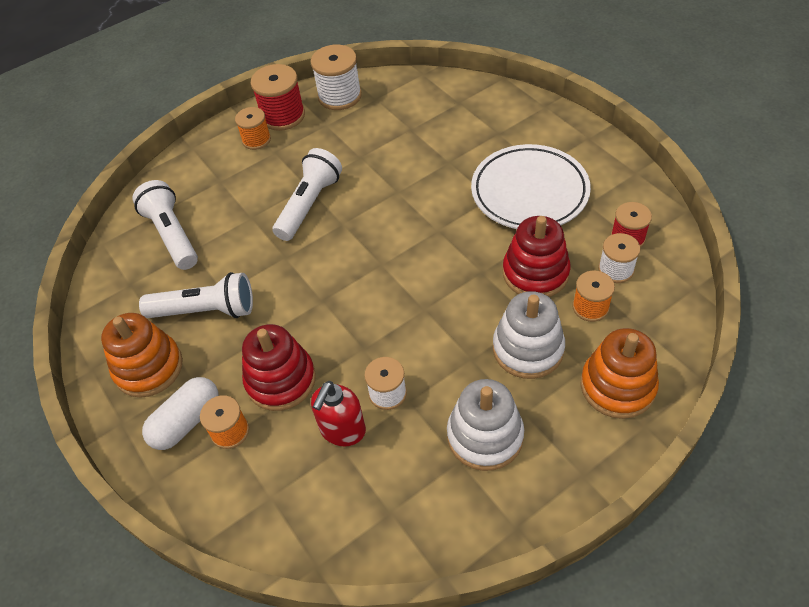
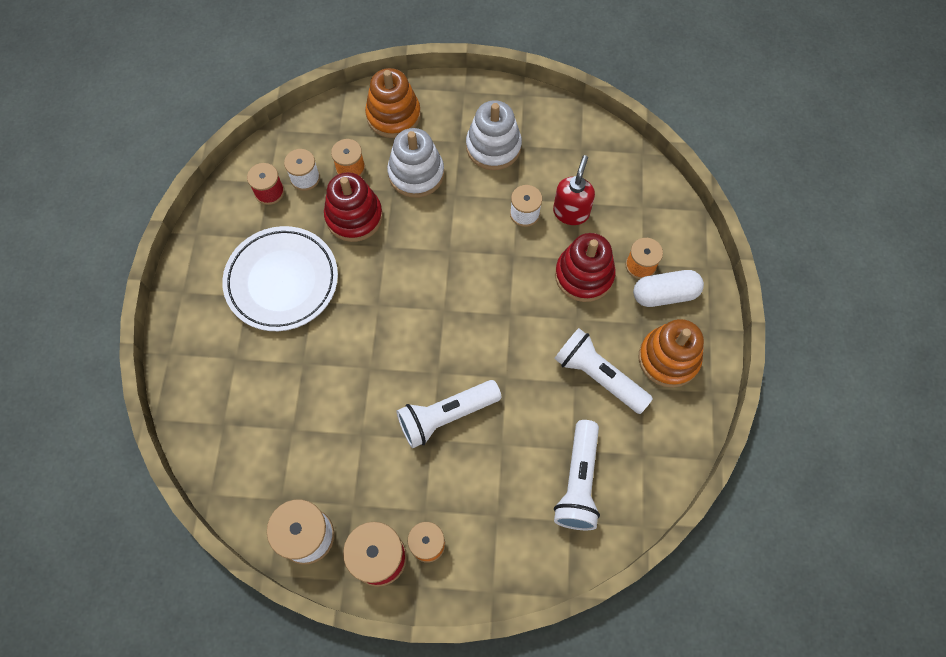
camera: 145 degrees left, 15 degrees up
(342, 430) = (571, 212): red soap dispenser -> red soap dispenser turned 45 degrees counterclockwise

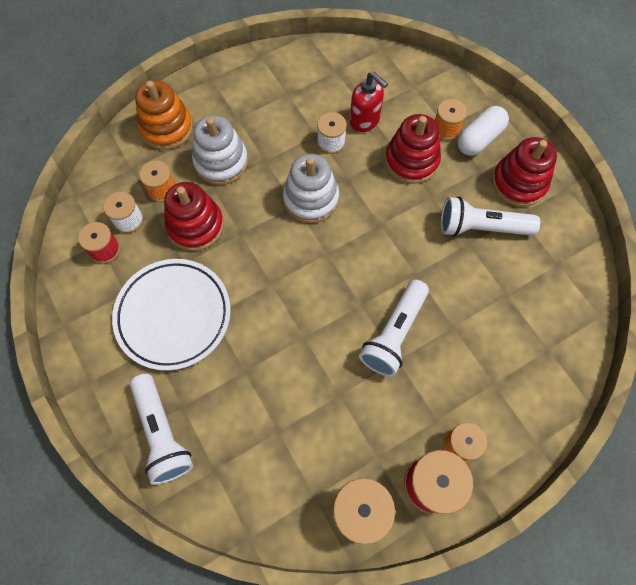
camera: 35 degrees left, 0 degrees up
(493, 147) = (267, 106): white stacking toy -> white stacking toy (311, 199)
(571, 212) = (365, 121): red soap dispenser -> red soap dispenser turned 150 degrees clockwise
(578, 482) = (531, 315): white flashlight -> white flashlight (162, 433)
(668, 358) = (519, 183): orange stacking toy -> red stacking toy

